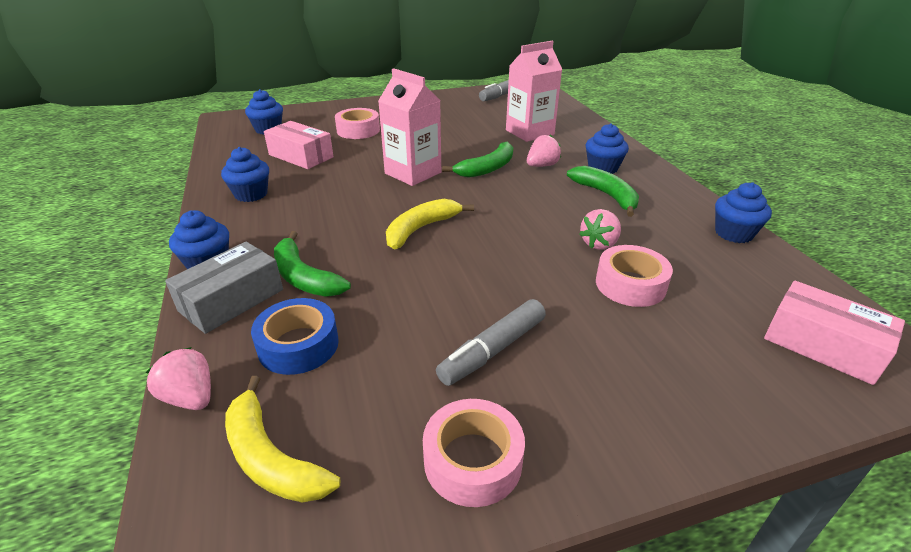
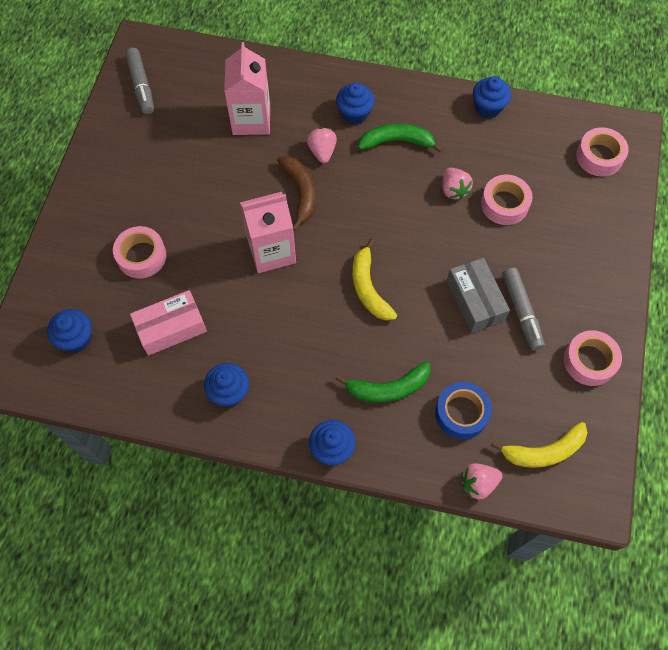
camera: 60 degrees left, 30 degrees up
(232, 300) = (390, 441): grey box -> grey box (475, 301)
(487, 168) = (300, 193): green banana -> brown banana
(822, 345) = (599, 156): pink box -> pink tape

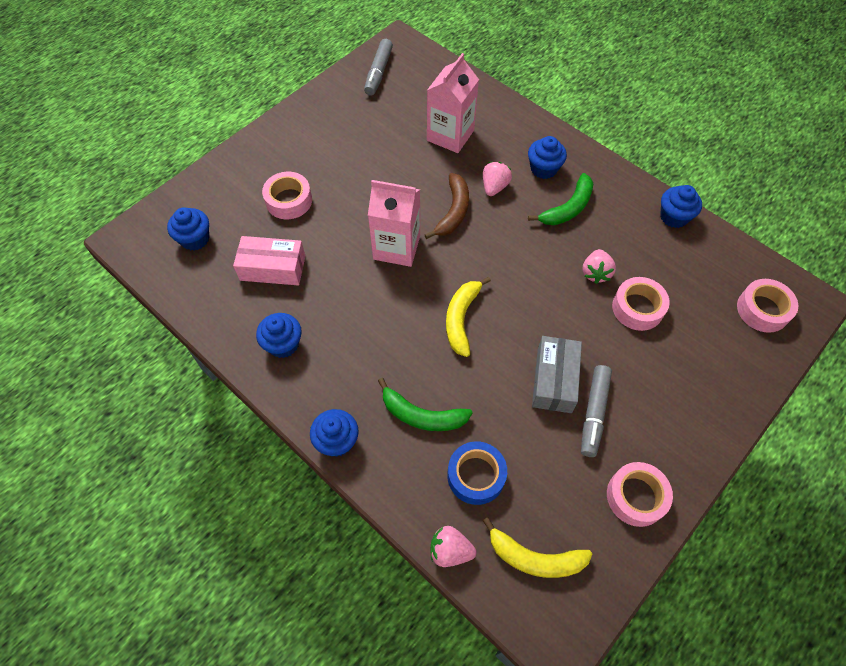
camera: 30 degrees right, 5 degrees down
(397, 141) = (567, 208): green banana -> green banana turned 105 degrees clockwise

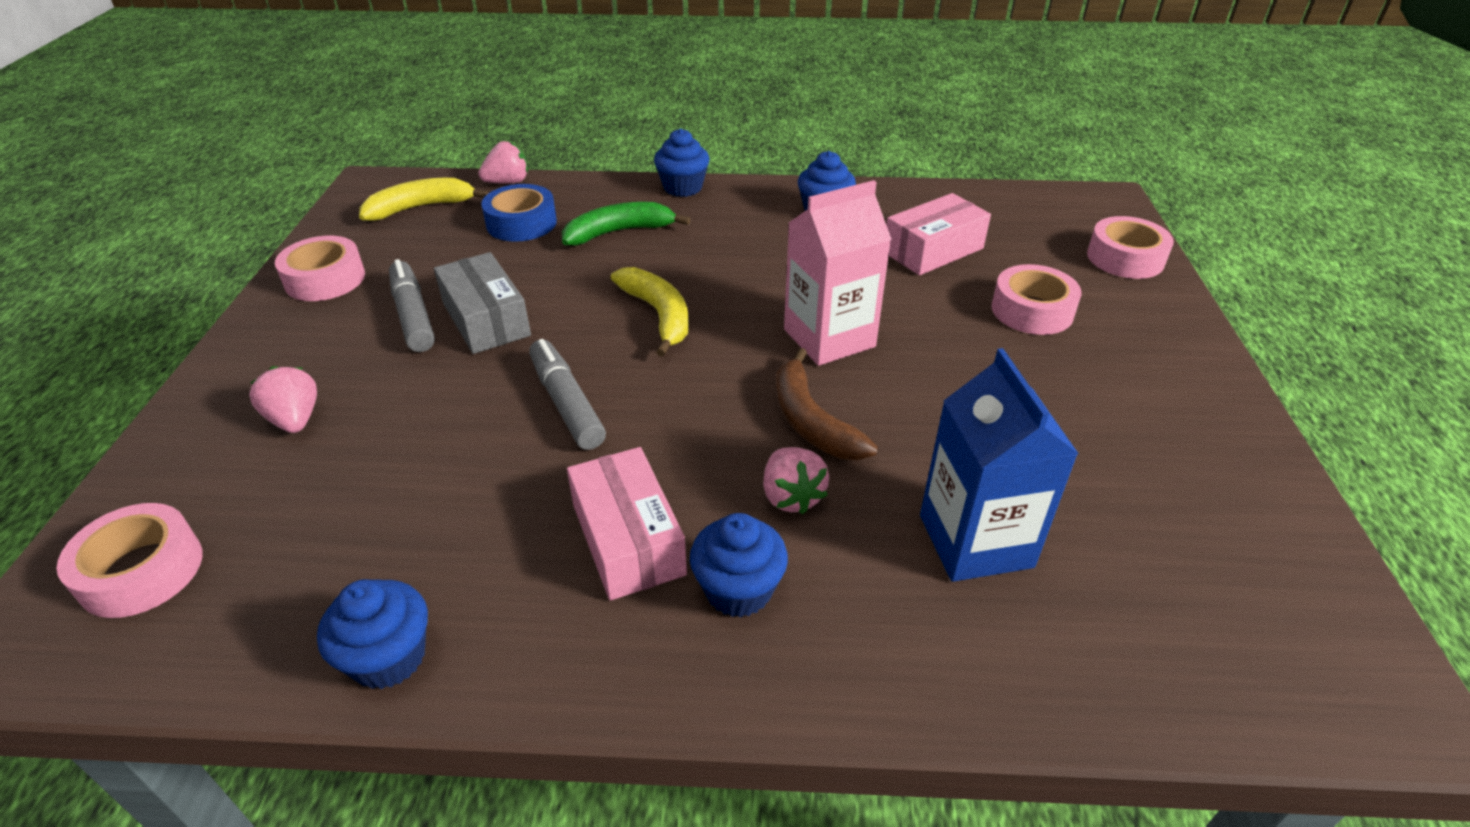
camera: 140 degrees right, 20 degrees down
(195, 239) = (1051, 230): blue cupcake -> none
(378, 72) = (1282, 583): grey marker -> grey marker (566, 403)
(450, 135) = (975, 541): pink carton -> blue carton
(567, 208) = (628, 539): green banana -> pink box
(595, 273) = (503, 462): pink strawberry -> pink strawberry (295, 419)
(637, 308) = (402, 451): pink tape -> pink tape (1125, 258)

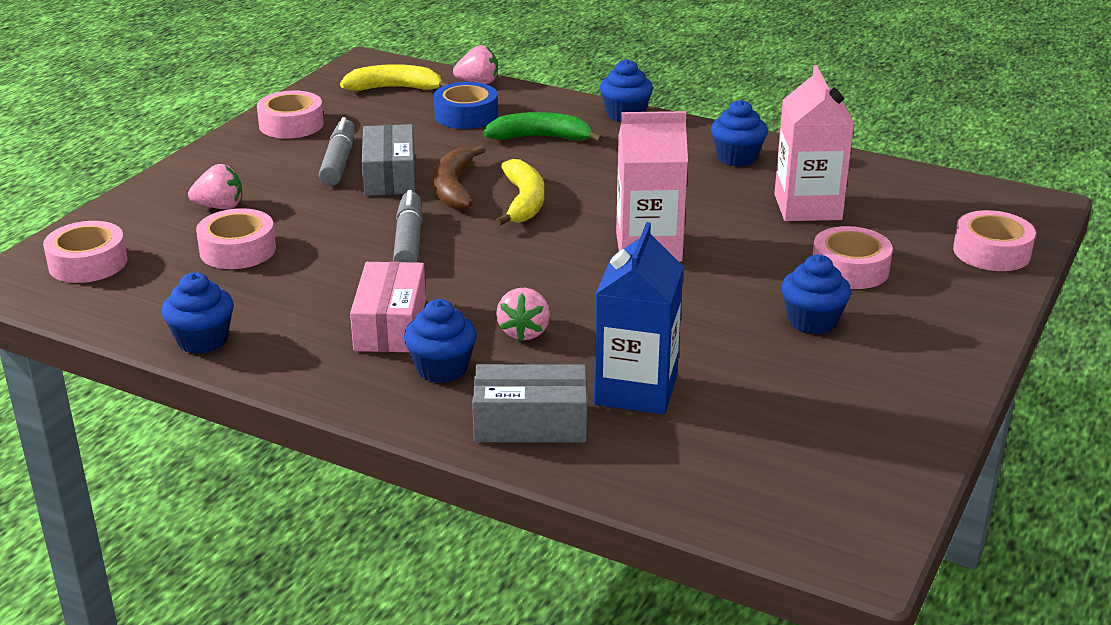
camera: 25 degrees right, 10 degrees down
(295, 419) = (220, 207): pink strawberry -> pink strawberry turned 90 degrees clockwise
(356, 481) = (238, 250): none -> pink tape
(811, 421) = (581, 294): brown banana -> brown banana (454, 188)
(905, 640) = (530, 422): none -> grey box
(933, 250) = (807, 207): pink box -> pink carton
(1058, 385) = (812, 321): none -> blue cupcake

